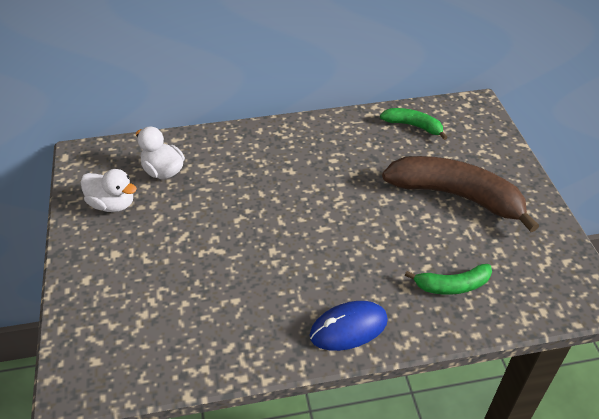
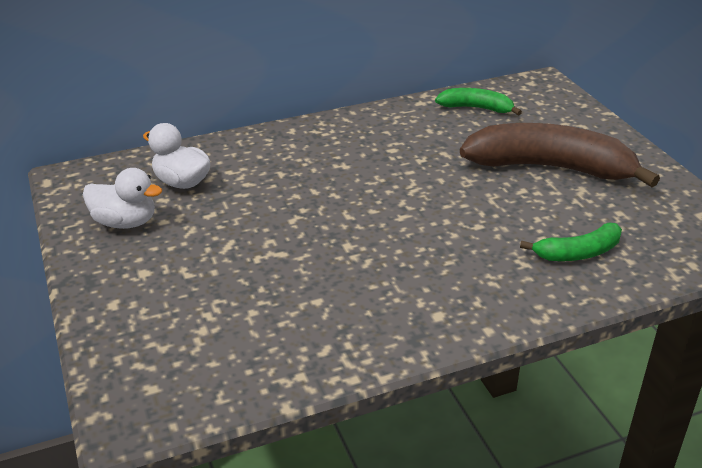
camera: 10 degrees left, 10 degrees down
(348, 328) = (469, 310): blue mouse -> none

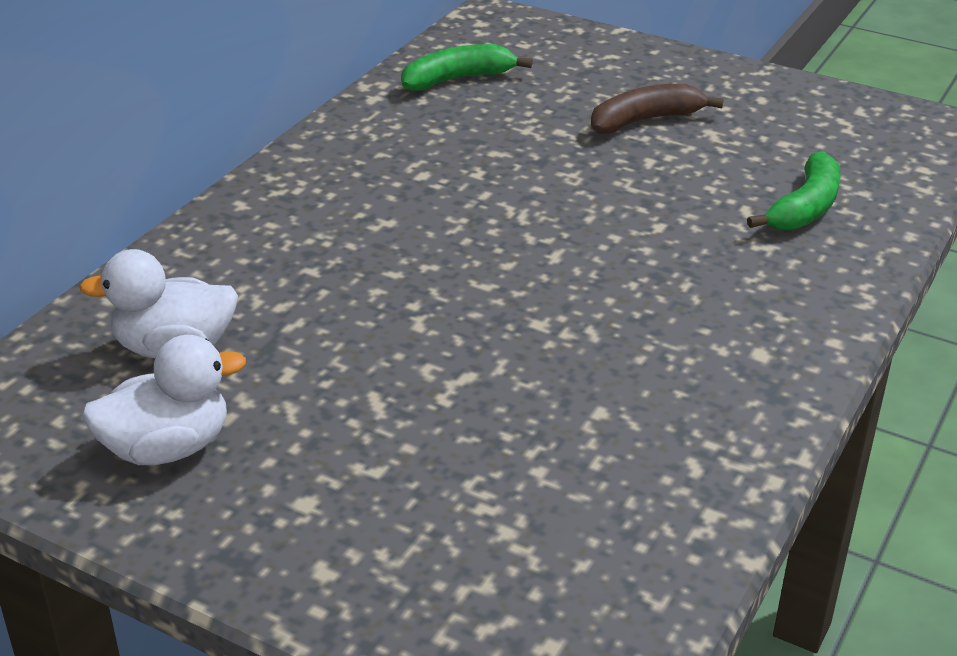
camera: 40 degrees left, 0 degrees up
(550, 168) = (645, 120): brown banana -> brown banana, size x0.51

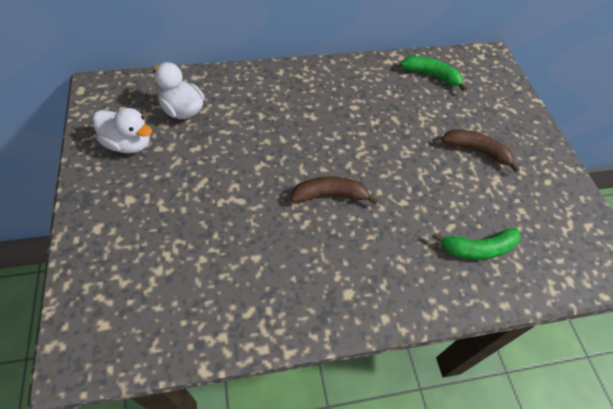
camera: 45 degrees right, 20 degrees up
(566, 282) = (330, 195): none -> brown banana

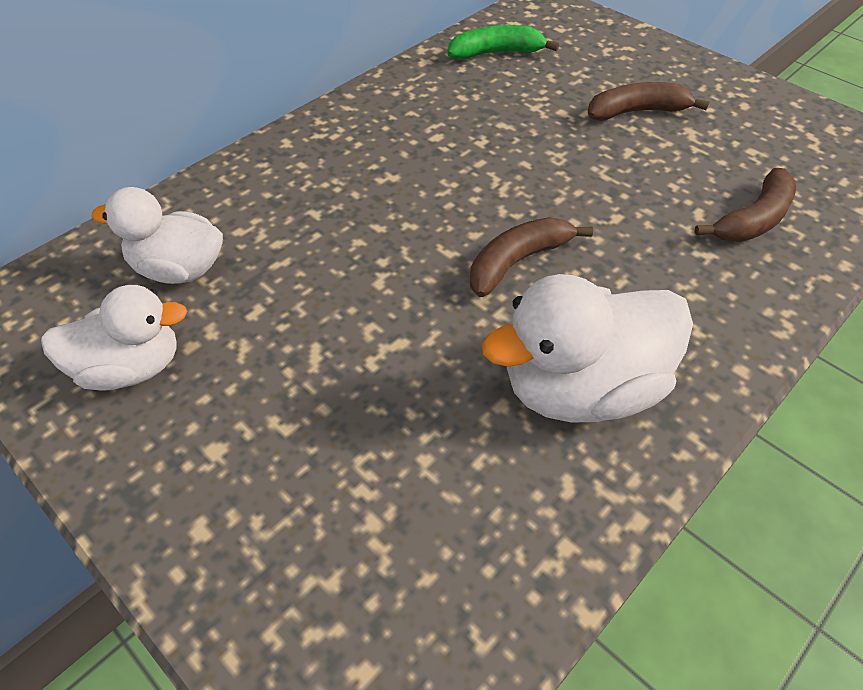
camera: 30 degrees left, 5 degrees down
(298, 274) = (581, 388): none -> white duck
(478, 248) = (753, 219): green banana -> brown banana

